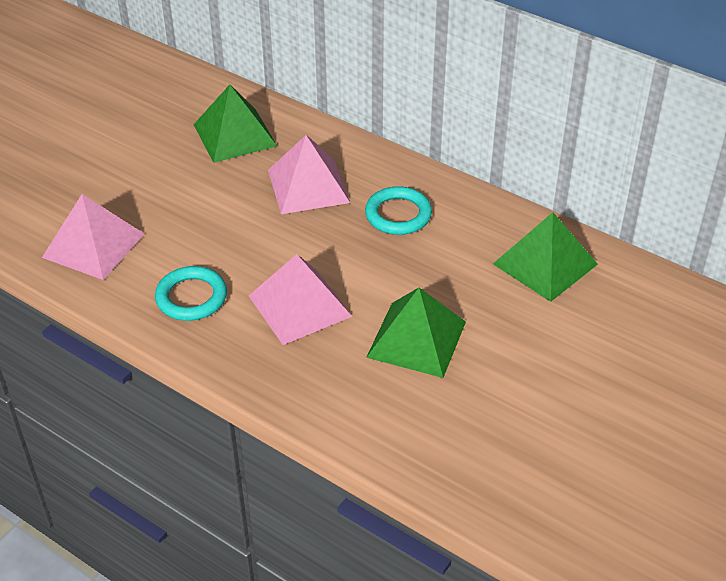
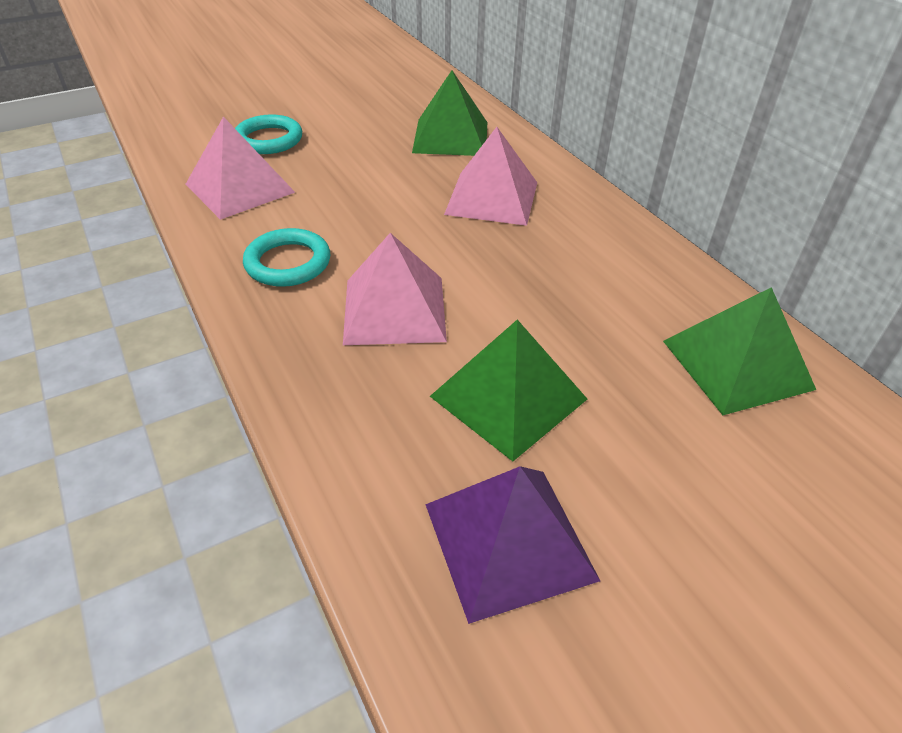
camera: 25 degrees right, 0 degrees up
(398, 215) = (574, 252): turquoise ring -> turquoise ring (269, 140)
(467, 422) = (509, 541): none -> purple pyramid

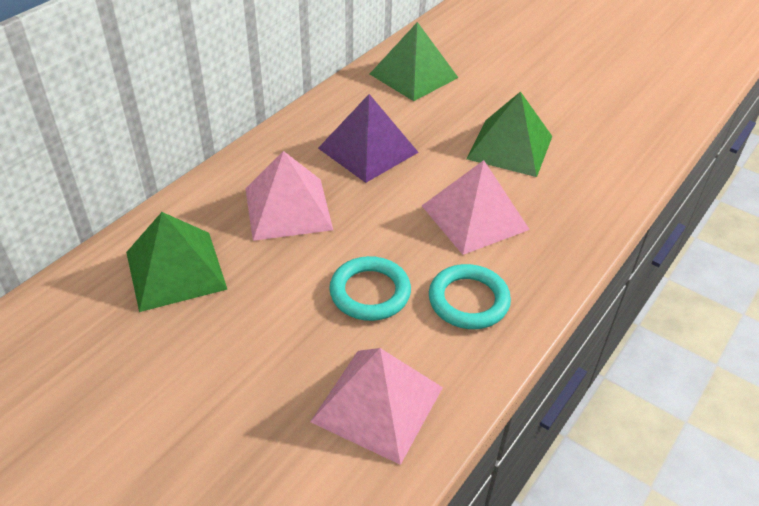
camera: 115 degrees left, 0 degrees up
(269, 140) = (254, 438): turquoise ring -> turquoise ring (370, 292)
(509, 541) = (597, 127): purple pyramid -> purple pyramid (368, 150)

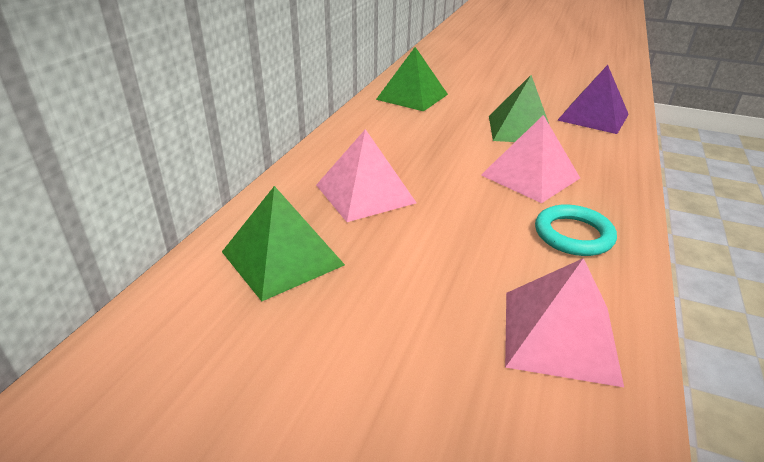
camera: 15 degrees left, 10 degrees down
(368, 150) = (408, 145): purple pyramid -> purple pyramid (593, 117)
(370, 292) = (483, 244): turquoise ring -> none

